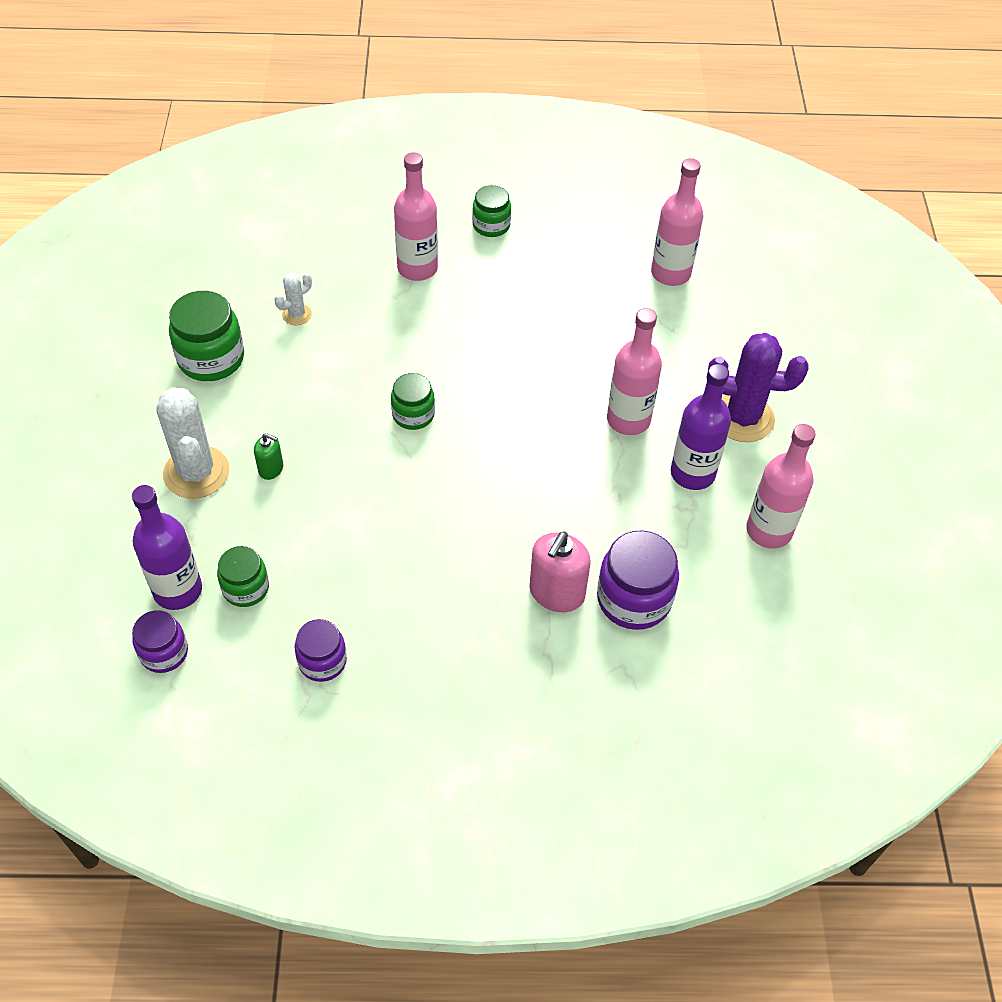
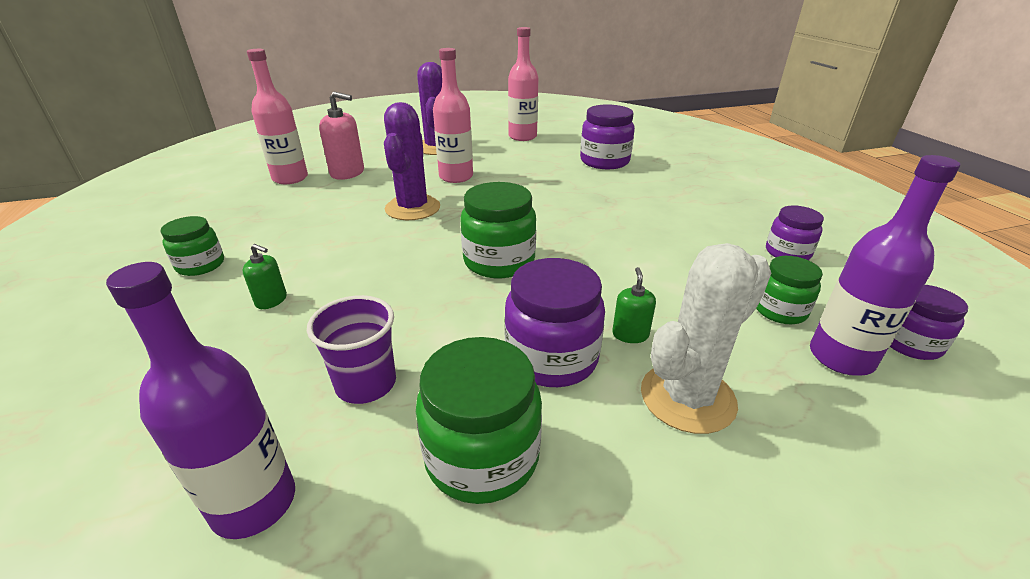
camera: 105 degrees left, 20 degrees down
(271, 413) = (551, 358): none -> purple jar
(297, 315) = (366, 384): white cactus -> purple cup
(413, 415) = (499, 261): green jar -> green jar, size x1.61
(417, 268) = (271, 300): pink bottle -> green soap dispenser
(551, 368) = (413, 208): none -> purple cactus
(556, 593) = (624, 181): pink soap dispenser -> pink soap dispenser (347, 173)
(692, 473) = (493, 156): purple bottle -> purple bottle (254, 503)

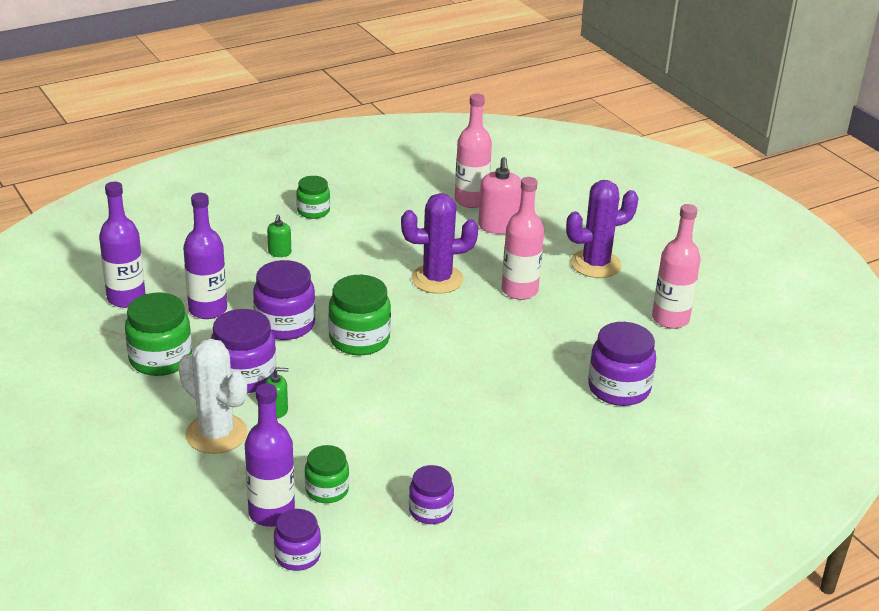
camera: 75 degrees right, 0 degrees up
(366, 384) = (208, 309): purple cup -> purple bottle
(444, 311) = (285, 324): none -> purple jar

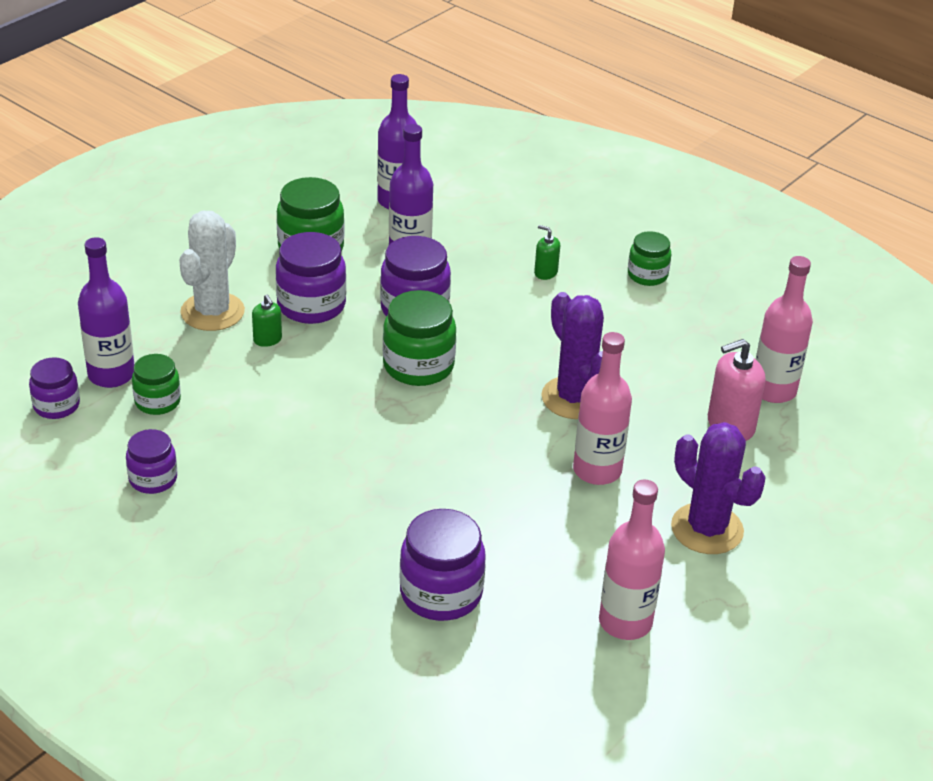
camera: 70 degrees right, 5 degrees up
(279, 252) = (545, 272): green soap dispenser -> green soap dispenser turned 45 degrees clockwise

